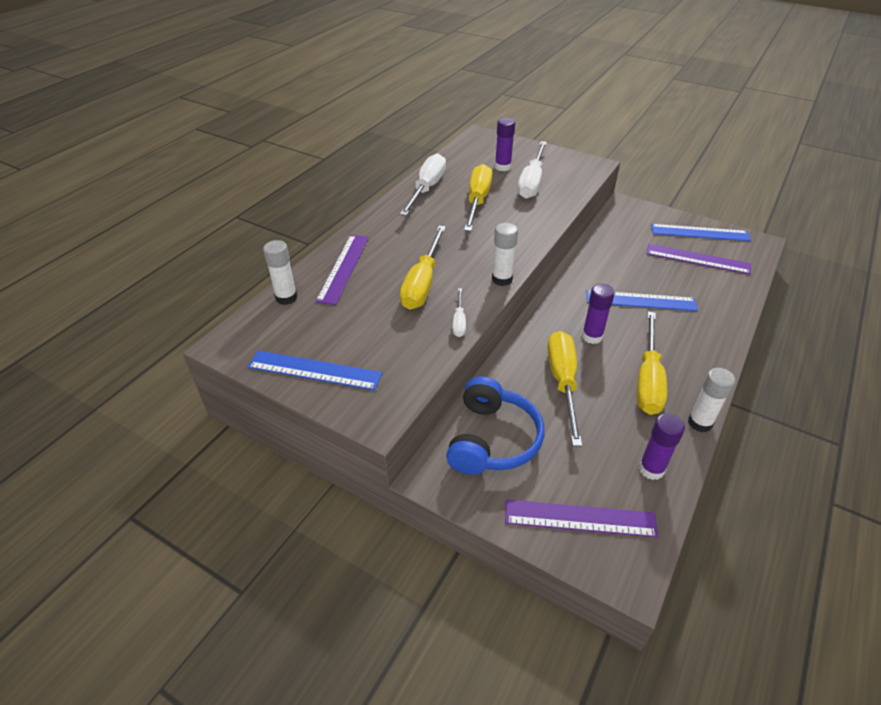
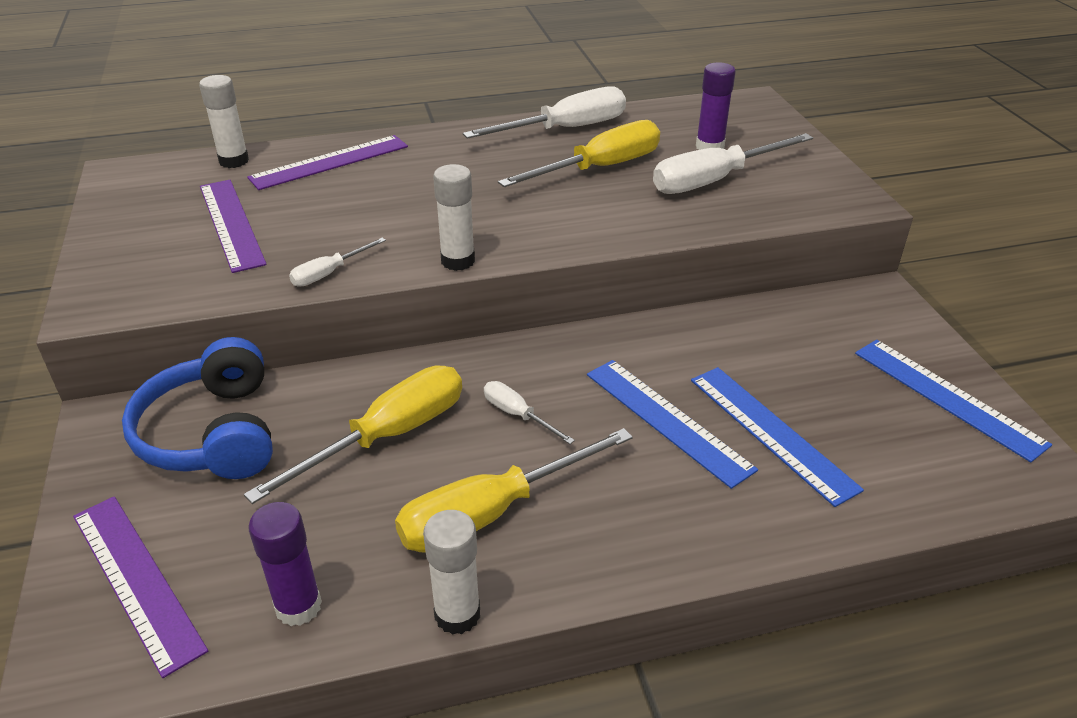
camera: 45 degrees right, 5 degrees down
(314, 370) = (133, 234): blue ruler -> blue ruler (771, 432)
(422, 283) = (371, 216): yellow screwdriver -> none
(492, 439) = (213, 433): blue headphones -> blue headphones turned 105 degrees clockwise
(592, 336) = (518, 415): purple glue stick -> white screwdriver
(698, 259) = (871, 427): purple ruler -> purple ruler (231, 224)

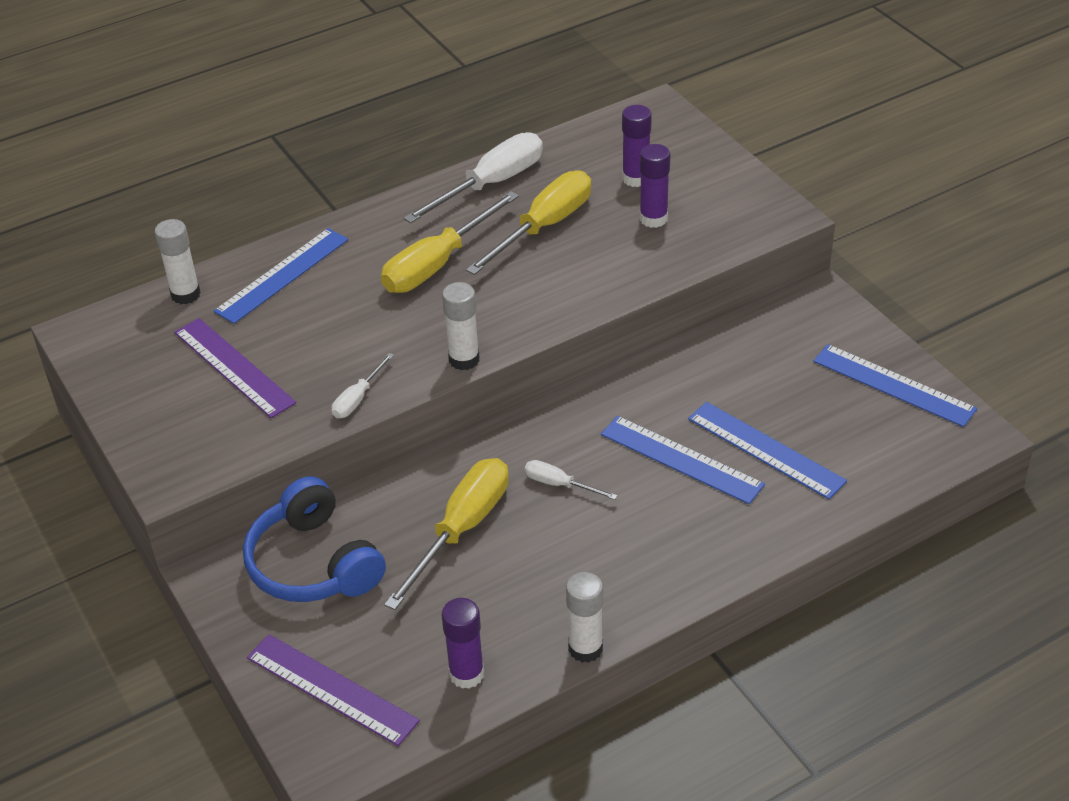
camera: 15 degrees left, 5 degrees up
(330, 162) = (282, 275): purple ruler -> blue ruler
(491, 512) = (575, 569): yellow screwdriver -> yellow screwdriver (437, 264)
(714, 180) = (653, 219): white screwdriver -> purple glue stick

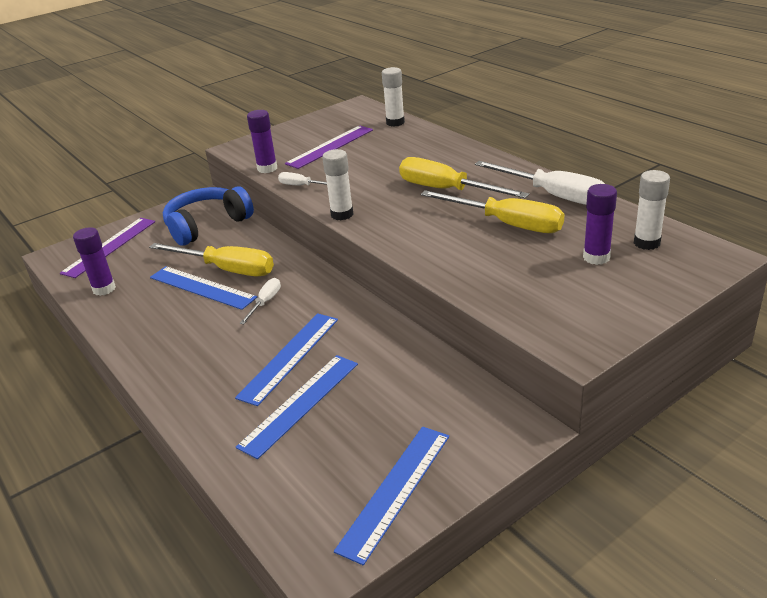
camera: 85 degrees right, 10 degrees down
(282, 275) = (420, 144): blue ruler -> blue ruler (202, 287)
(585, 648) = (109, 332): white glue stick -> white glue stick (646, 243)
(653, 219) = (539, 273): purple glue stick -> purple glue stick (267, 168)

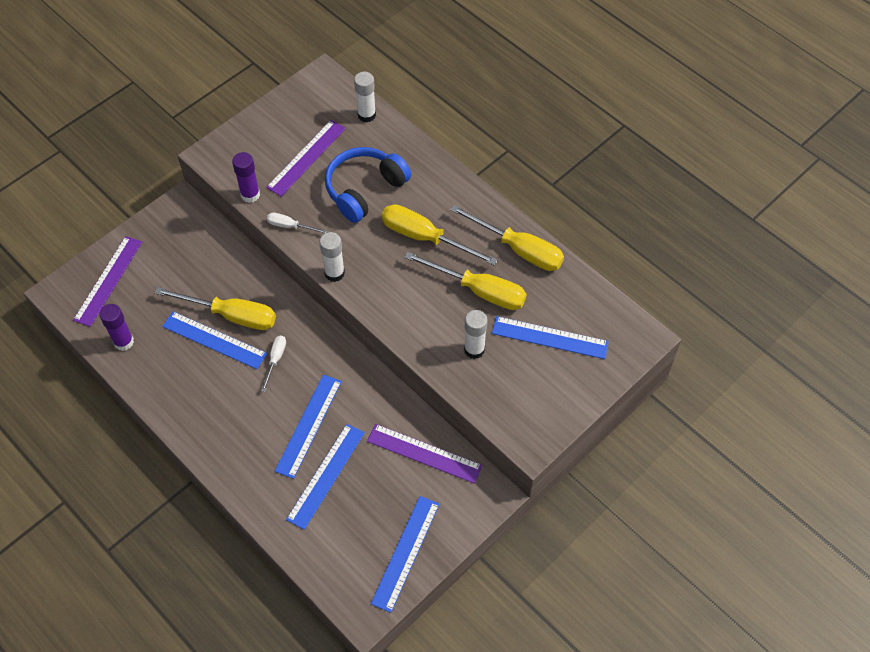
camera: 10 degrees left, 25 degrees up
(207, 225) = (196, 248): blue headphones -> blue headphones (364, 189)
(432, 385) = (424, 453): none -> purple ruler
(553, 195) = (518, 249): white screwdriver -> yellow screwdriver
(596, 257) = (550, 338): purple glue stick -> blue ruler
(646, 243) = (590, 319): white glue stick -> white glue stick (474, 349)

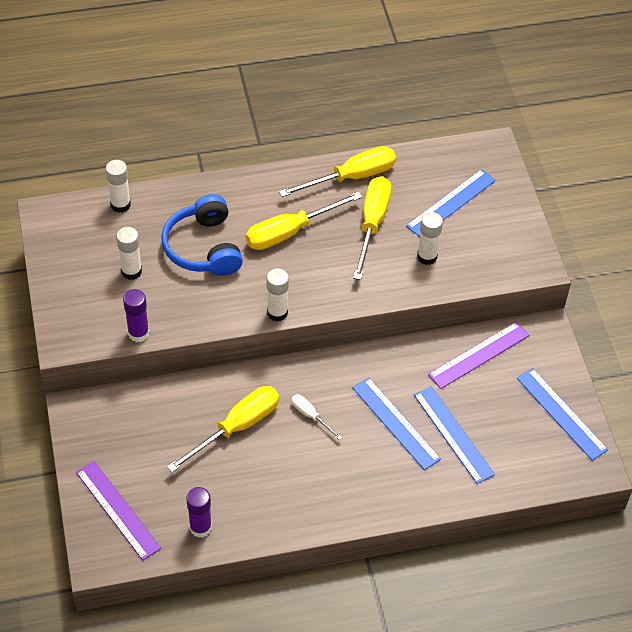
camera: 60 degrees left, 5 degrees down
(214, 340) = (254, 453): blue ruler -> none
(290, 226) = (199, 320): white screwdriver -> none
(306, 158) = (131, 271): purple ruler -> white glue stick
(479, 291) = (372, 224): yellow screwdriver -> yellow screwdriver turned 45 degrees counterclockwise

